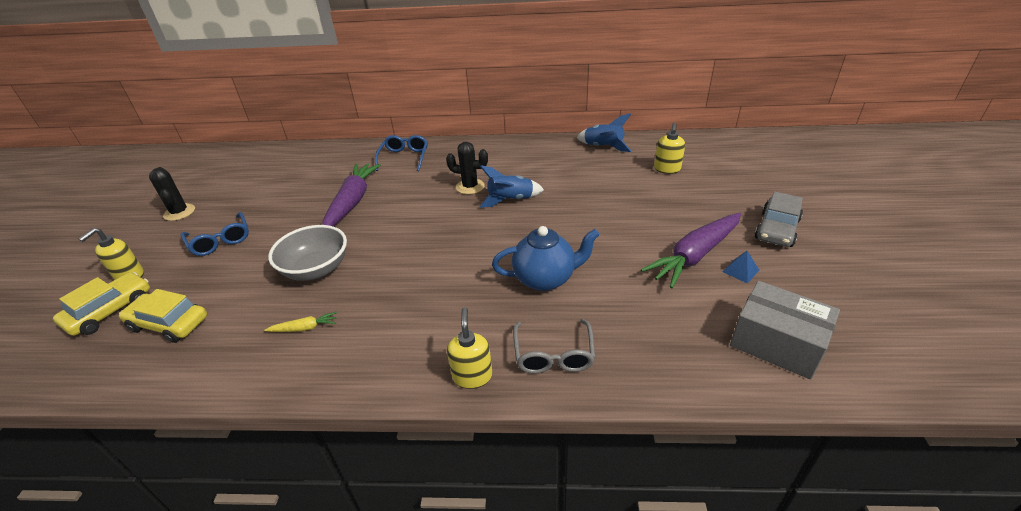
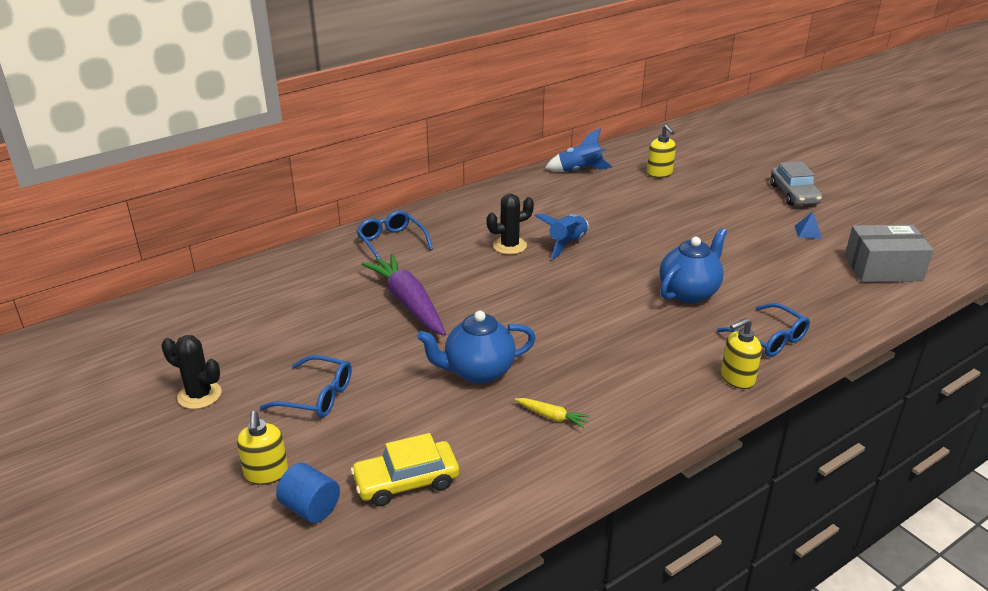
camera: 40 degrees left, 5 degrees down
(110, 311) = (310, 508): yellow car -> blue cylinder
(305, 328) = (552, 416): yellow carrot -> yellow carrot turned 75 degrees clockwise
(316, 269) = (478, 372): grey bowl -> blue teapot
(472, 376) = (737, 378): yellow soap dispenser -> yellow soap dispenser turned 75 degrees counterclockwise
(553, 355) = (769, 339): grey glasses -> blue glasses
(695, 256) = (767, 233): purple carrot -> none

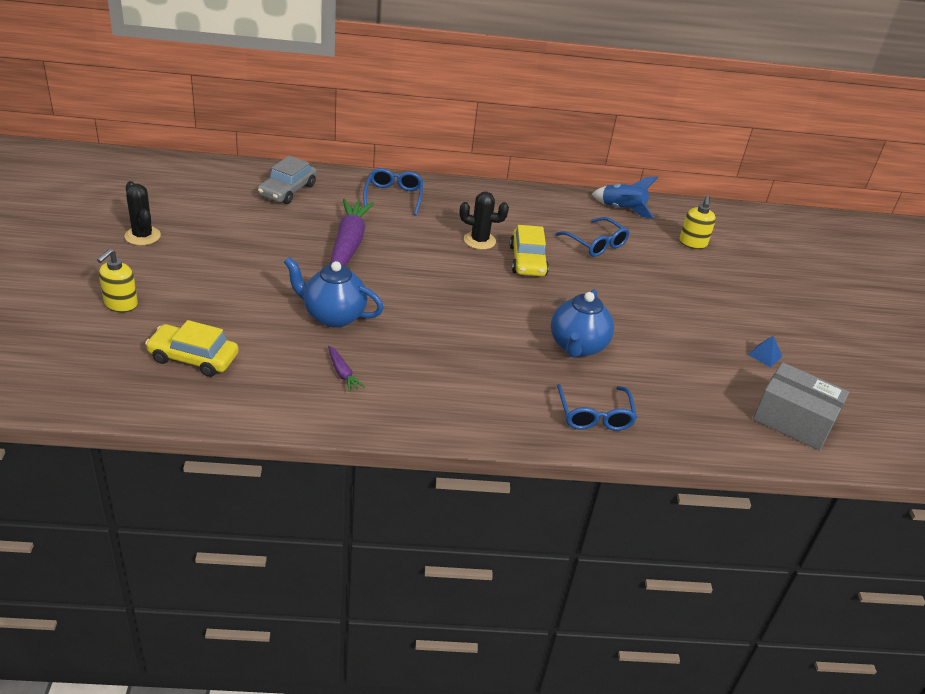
camera: 30 degrees right, 5 degrees up
(310, 508) = (119, 339): blue cylinder -> none
(317, 396) = (209, 274): blue glasses -> blue glasses (596, 244)
(552, 416) = (342, 373): yellow carrot -> purple carrot
(567, 244) = (527, 261): blue rocket -> yellow car
(689, 292) = (577, 346): blue teapot -> blue teapot turned 120 degrees clockwise
(737, 378) = (522, 428): yellow soap dispenser -> none
(794, 194) = (801, 319): grey car -> grey car (287, 190)

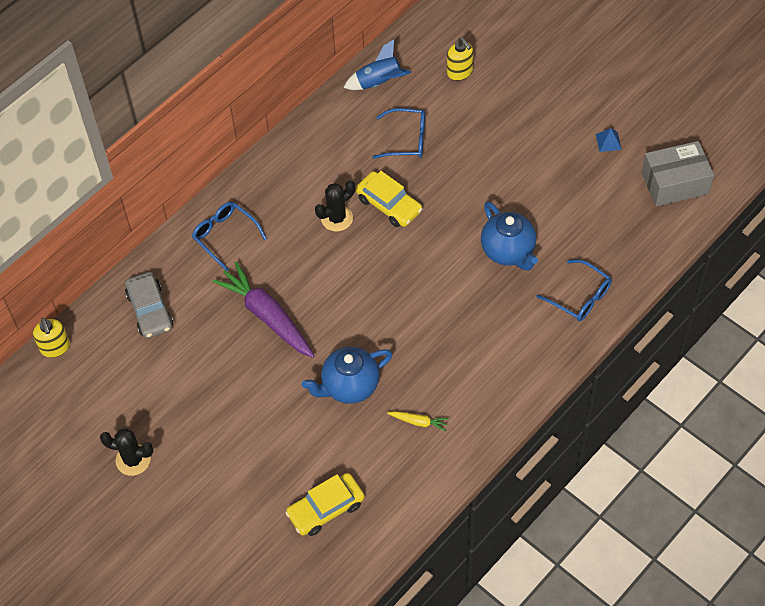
camera: 40 degrees left, 20 degrees up
(120, 304) = (219, 524): yellow soap dispenser -> yellow soap dispenser (55, 347)
(342, 373) = (419, 422): purple carrot -> yellow carrot

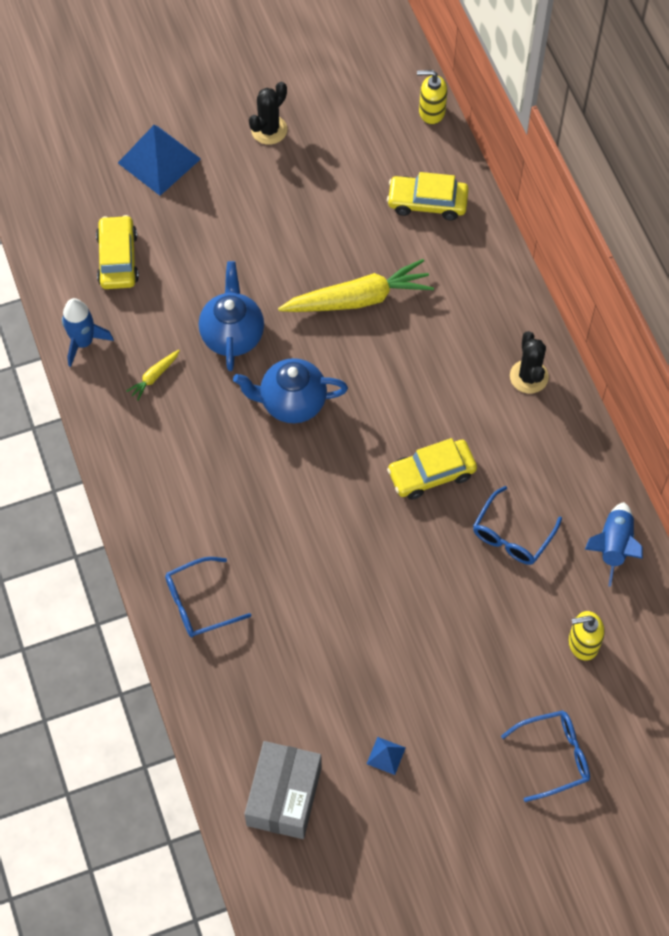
camera: 115 degrees right, 5 degrees up
(150, 310) = (427, 203): grey car -> yellow car
(209, 530) = (159, 161): none -> blue pyramid
(225, 236) = (481, 302): blue glasses -> blue glasses (554, 756)
(267, 316) = (358, 299): purple carrot -> yellow carrot
(337, 218) = (443, 415): black cactus -> black cactus (529, 376)
(419, 491) = (83, 342): none -> blue rocket
(508, 251) = (299, 562): blue teapot -> blue teapot (292, 403)

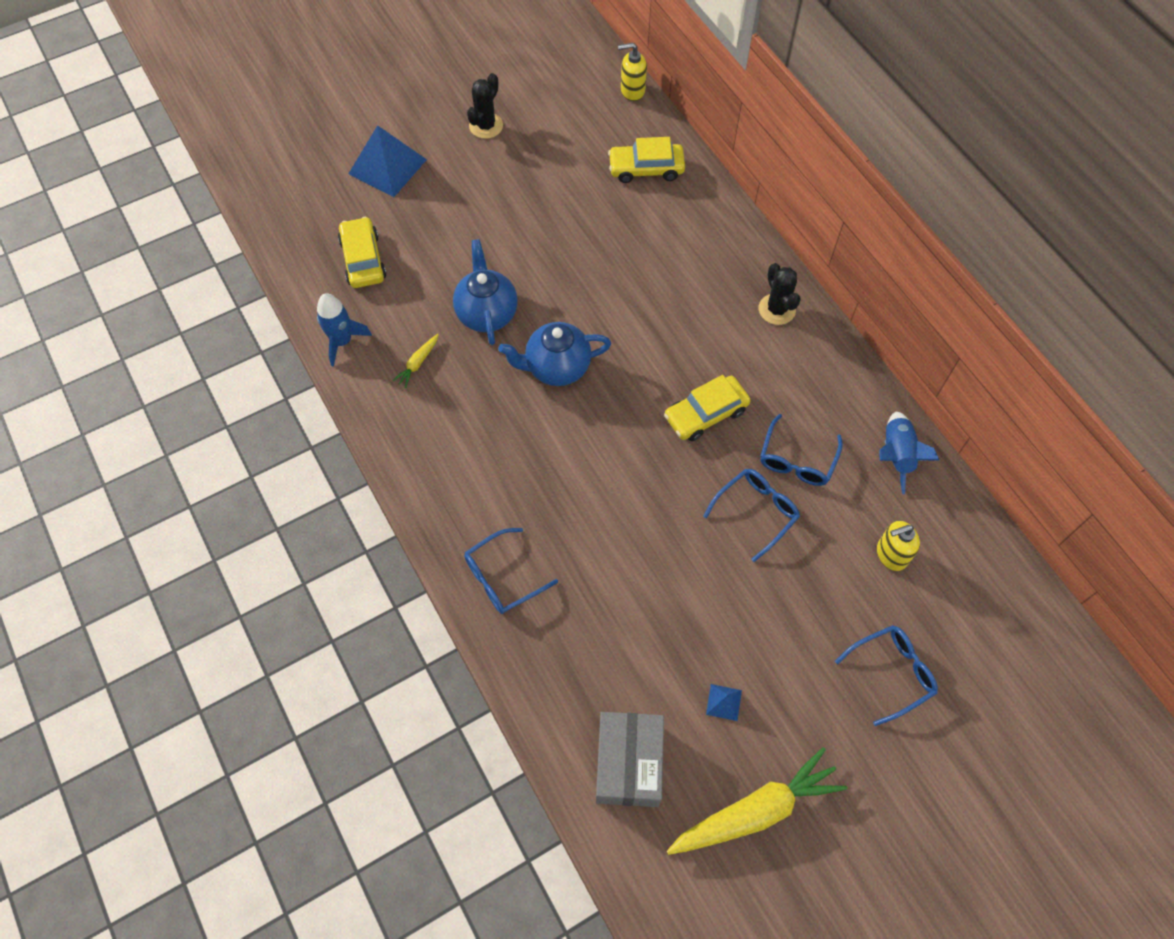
camera: 10 degrees left, 0 degrees up
(358, 299) = (600, 262): yellow carrot -> yellow carrot (756, 810)
(459, 580) = (756, 512): none -> blue glasses

